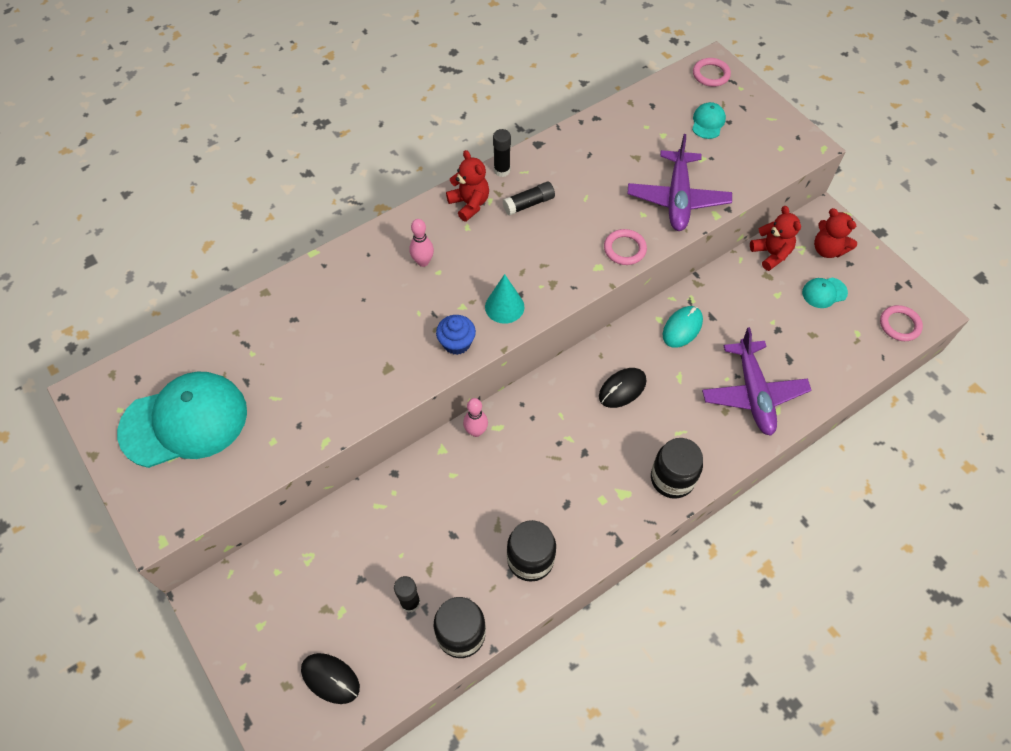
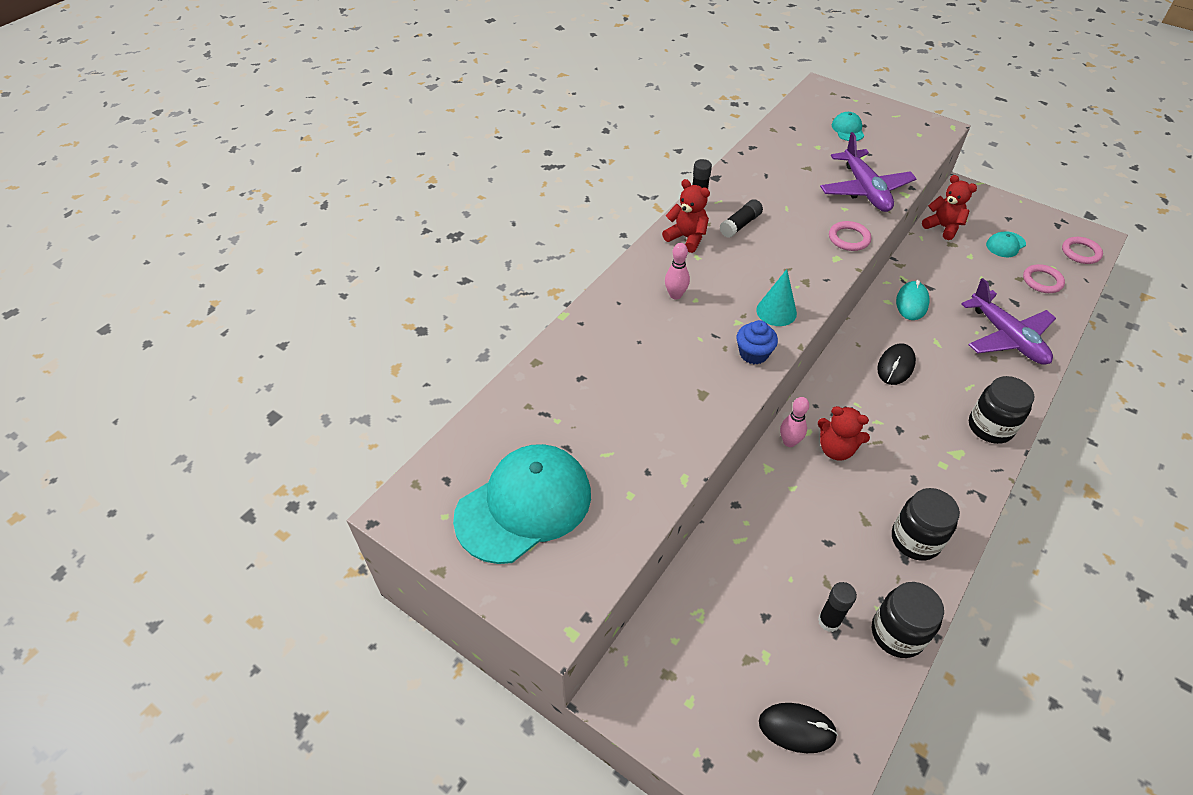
camera: 20 degrees left, 10 degrees down
(711, 74) = (824, 96): pink ring -> pink ring (1042, 281)
(827, 249) = (984, 212): red teddy bear -> red teddy bear (836, 449)

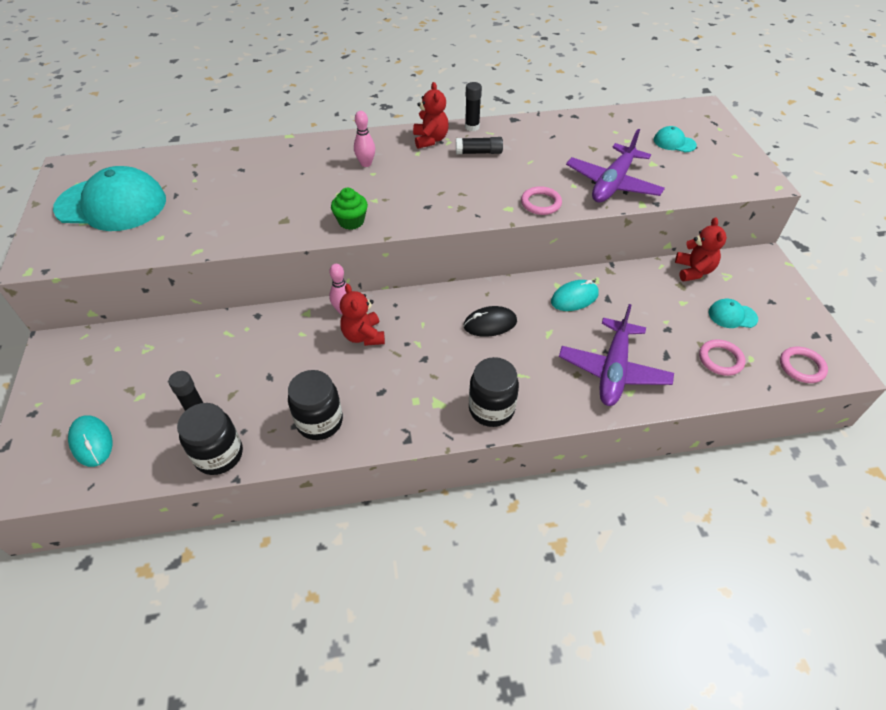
camera: 45 degrees right, 0 degrees up
(753, 354) = (351, 221): blue cupcake -> green cupcake
(776, 311) = (409, 210): turquoise cone -> none
(797, 728) = (91, 442): black mouse -> turquoise mouse
(848, 129) = (674, 142): turquoise cap -> turquoise cap turned 105 degrees counterclockwise

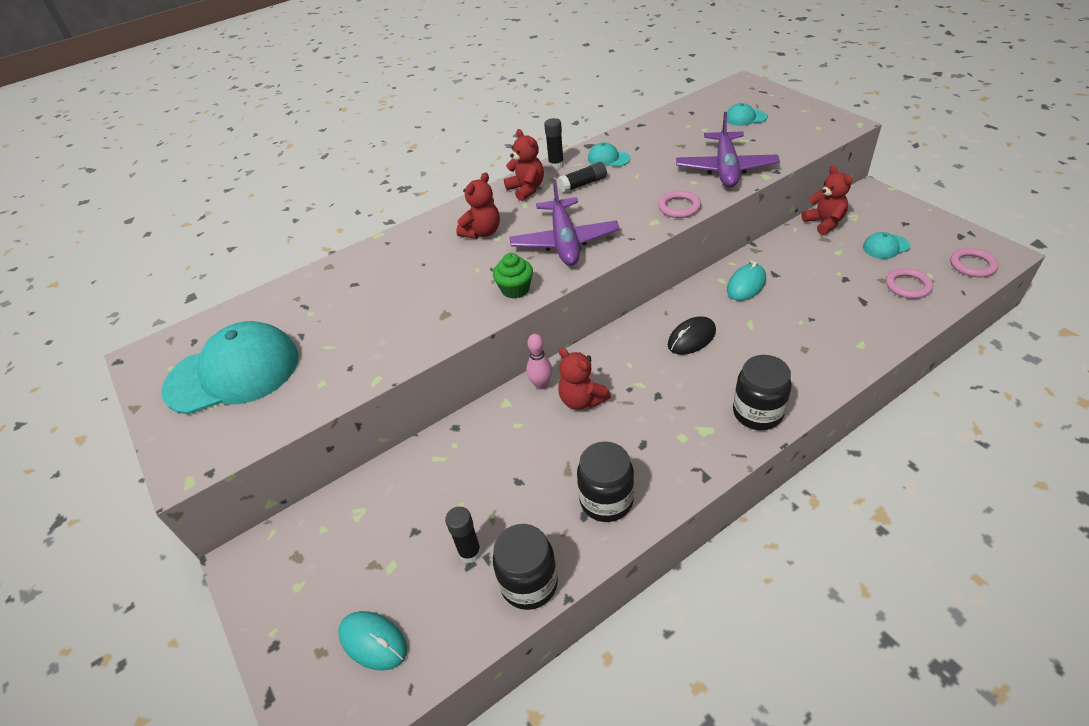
camera: 20 degrees left, 5 degrees down
(366, 164) = (482, 232): pink bowling pin -> red teddy bear
(520, 137) = (608, 158): none -> turquoise cap
(613, 370) = (831, 332): purple plane -> purple plane (564, 241)

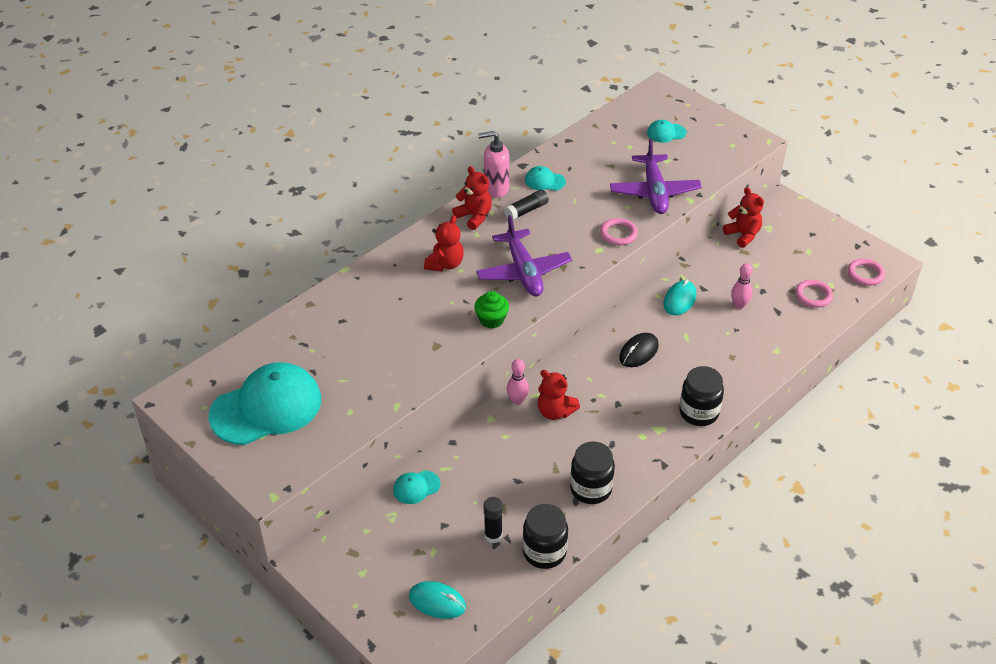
camera: 15 degrees left, 0 degrees up
(556, 165) = (496, 188): black glue stick -> pink soap dispenser
(816, 293) = (739, 305): none -> pink bowling pin
(885, 247) = (795, 258): turquoise cap -> turquoise cap (416, 487)

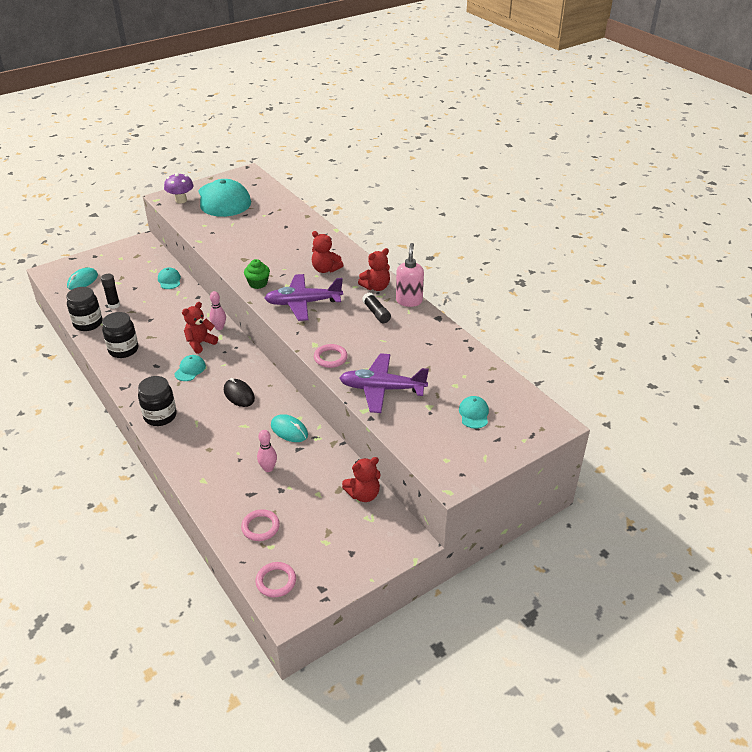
camera: 100 degrees right, 5 degrees down
(274, 461) = (181, 200): none -> purple mushroom
(544, 181) = (413, 327): turquoise cap -> turquoise cap (190, 370)

